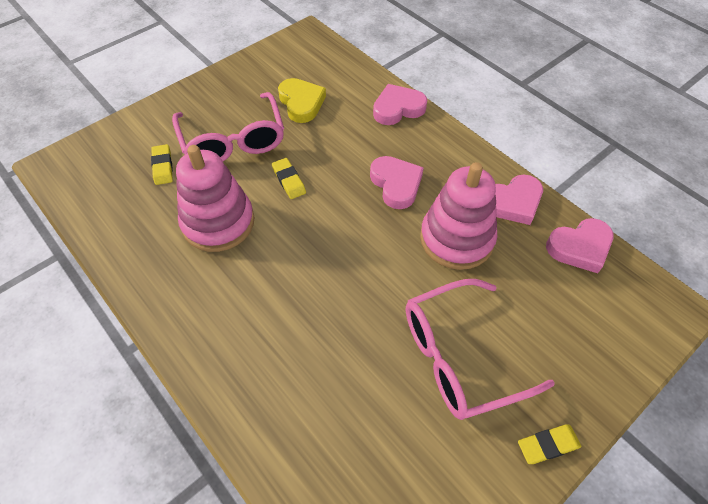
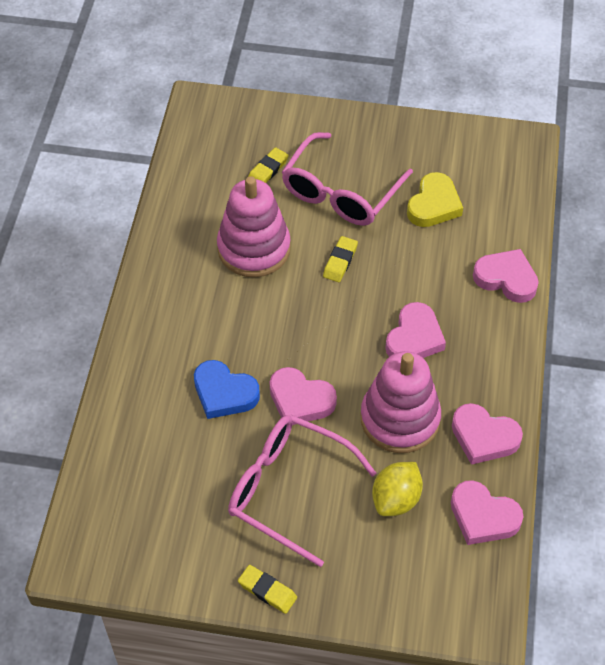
camera: 50 degrees right, 0 degrees up
(327, 338) = (224, 393): none -> blue heart
(383, 289) = (300, 400): none -> pink heart
(525, 289) = (396, 499): none -> yellow lemon

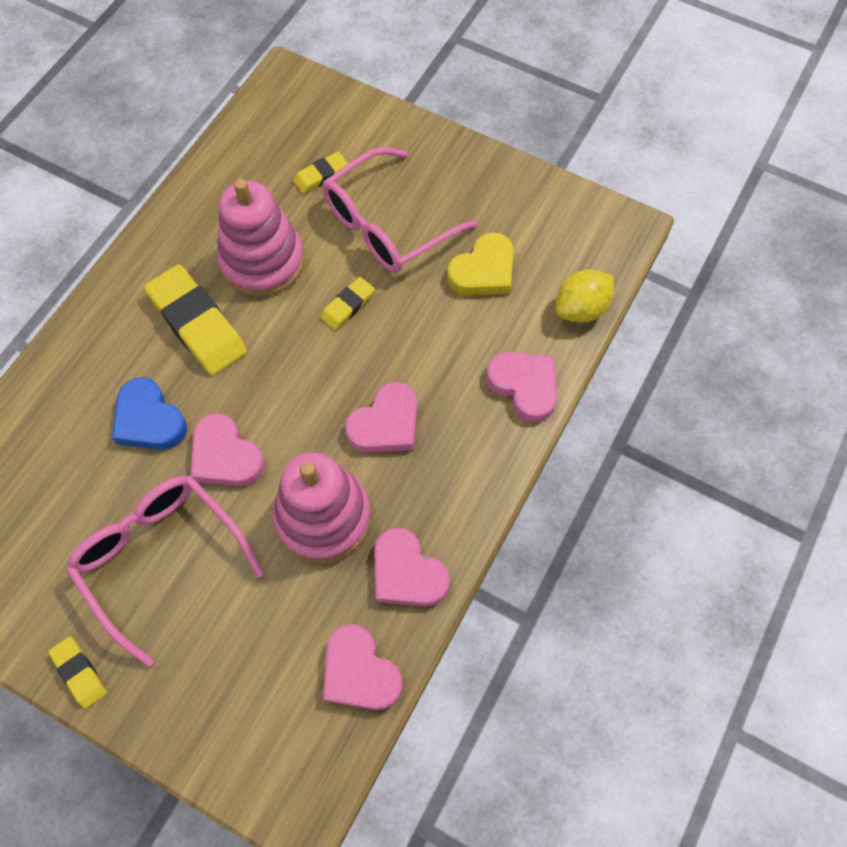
camera: 20 degrees right, 10 degrees up
(225, 311) = (197, 324): none -> yellow eraser
(396, 499) = (272, 614): yellow lemon -> yellow lemon (581, 309)

